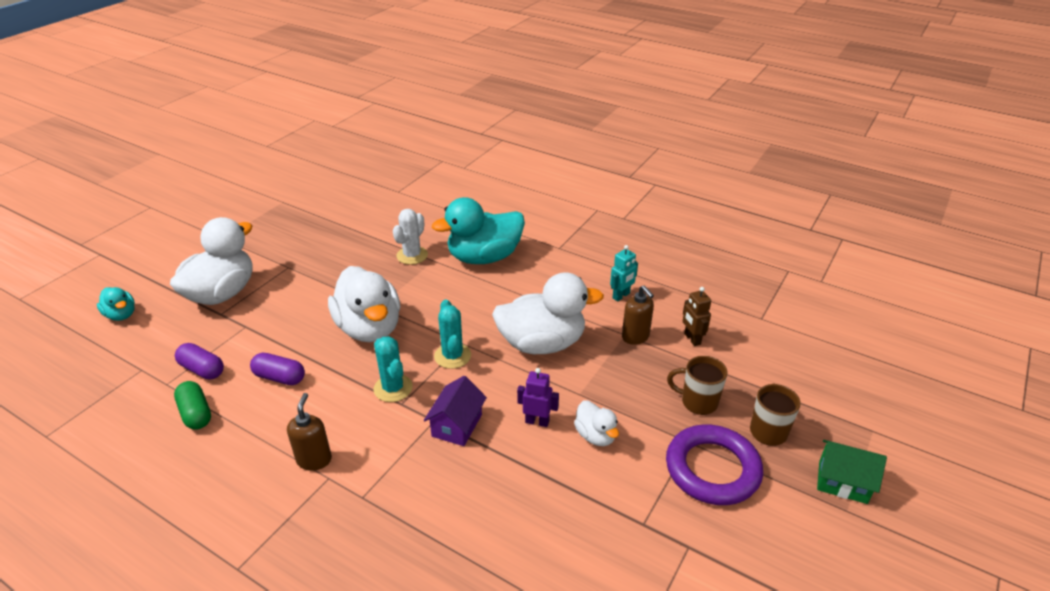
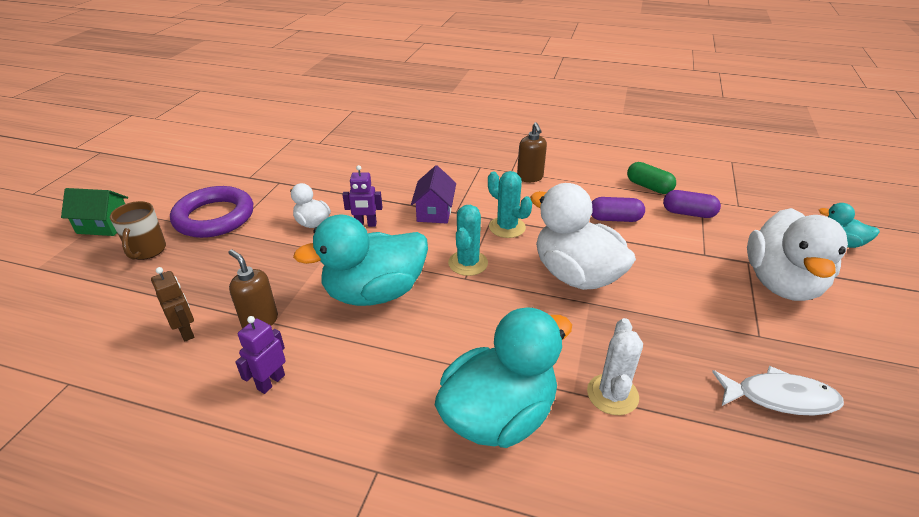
camera: 165 degrees right, 0 degrees up
(320, 239) = (780, 397): none -> white fish
(452, 356) = (468, 263): turquoise cactus -> turquoise cactus turned 45 degrees clockwise
(542, 343) = (374, 293): white duck -> turquoise duck
(621, 296) = (271, 382): turquoise robot -> purple robot
(697, 402) = (207, 263): brown mug -> none

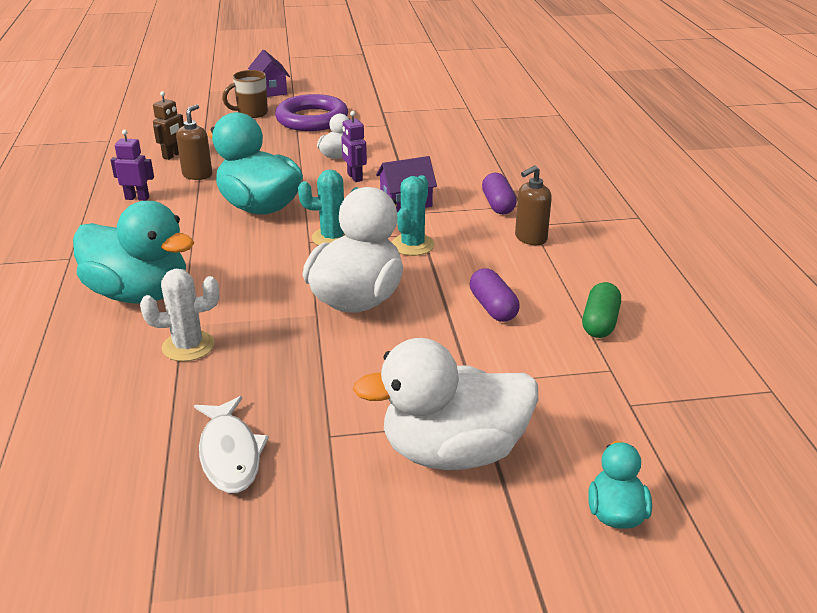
camera: 65 degrees right, 5 degrees down
(104, 225) = (270, 90): green house -> purple house
(688, 213) = (561, 361): purple capsule -> purple capsule (498, 205)

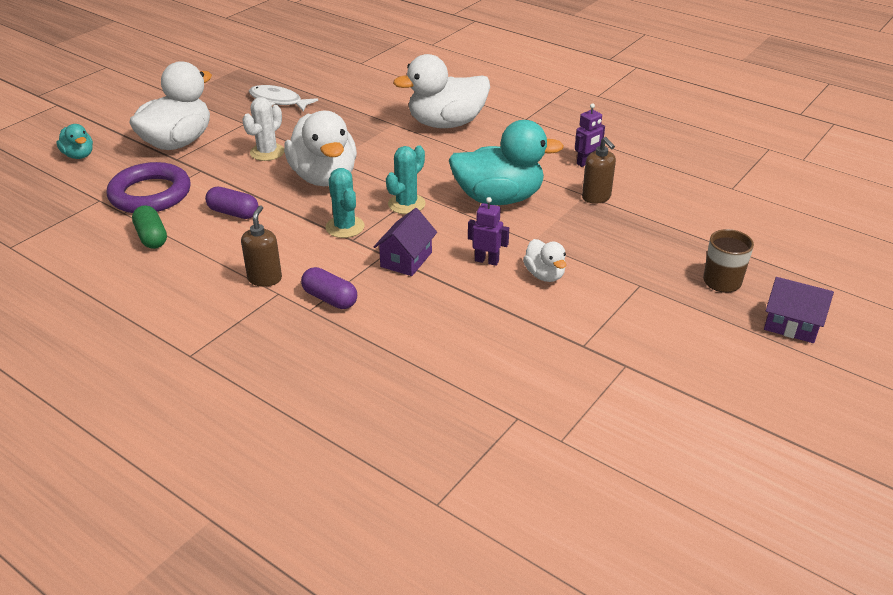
camera: 135 degrees right, 5 degrees up
(140, 294) = (446, 123): turquoise duck -> white duck
(172, 155) = (655, 202): brown robot -> none
(188, 346) = (371, 119): white cactus -> white cactus (267, 152)
(312, 119) = (659, 307): purple ring -> purple ring (150, 194)

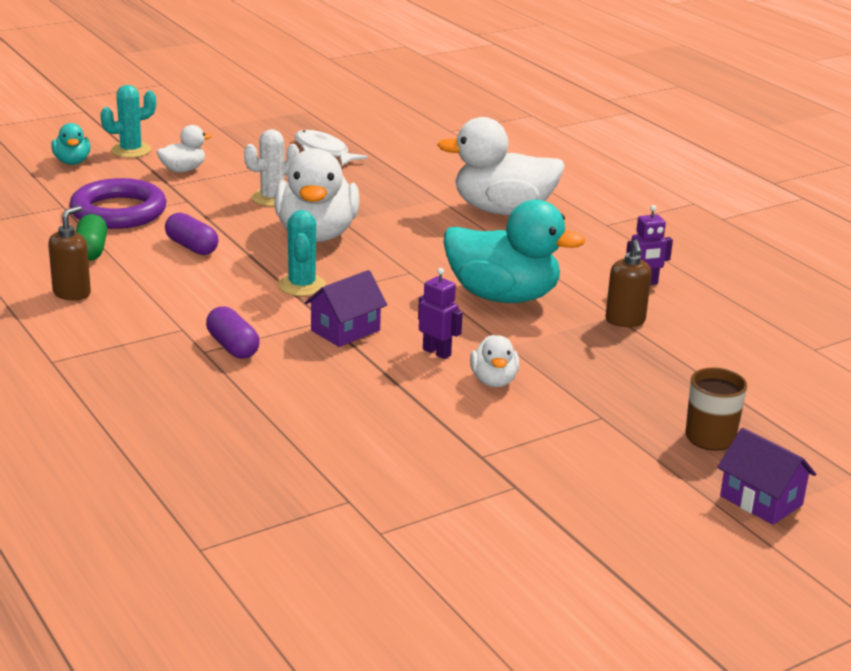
camera: 20 degrees right, 10 degrees down
(178, 142) = (183, 170): white duck -> white duck, size x0.49
(265, 278) = (178, 313): brown soap dispenser -> brown soap dispenser (72, 293)
(406, 204) = (389, 279): turquoise cactus -> turquoise cactus (131, 150)

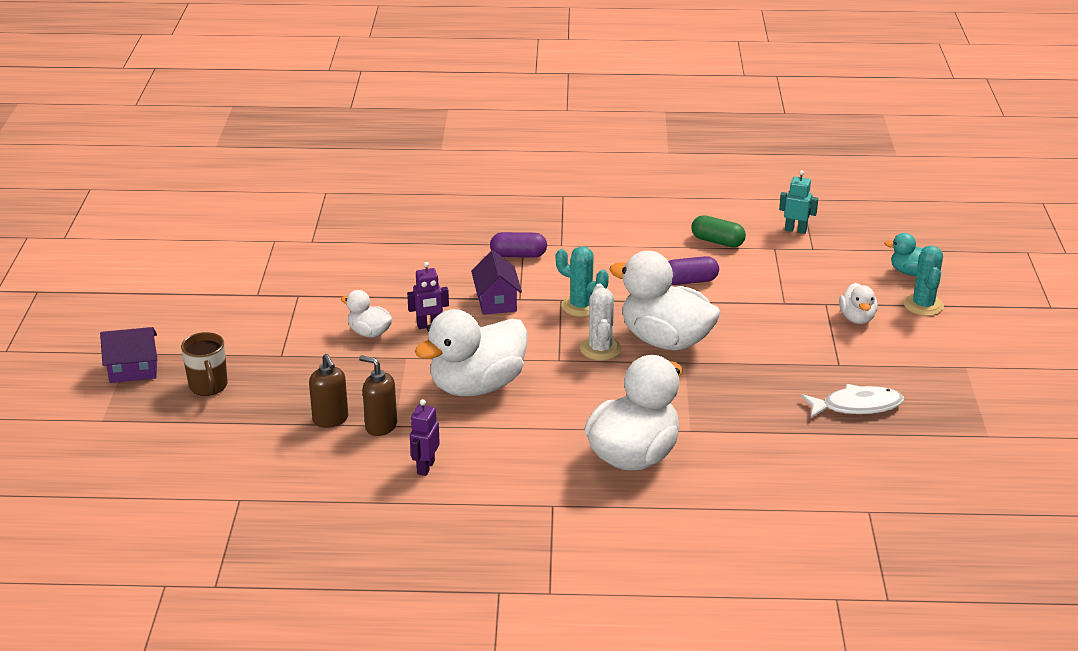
camera: 125 degrees right, 5 degrees up
(28, 220) = (795, 230): none -> turquoise robot
(72, 293) = (651, 220): brown soap dispenser -> brown soap dispenser (330, 420)
(118, 212) = (783, 268): purple ring -> none
(272, 198) = (759, 343): white cactus -> white cactus (600, 349)
(503, 296) = (477, 386): turquoise duck -> white duck

